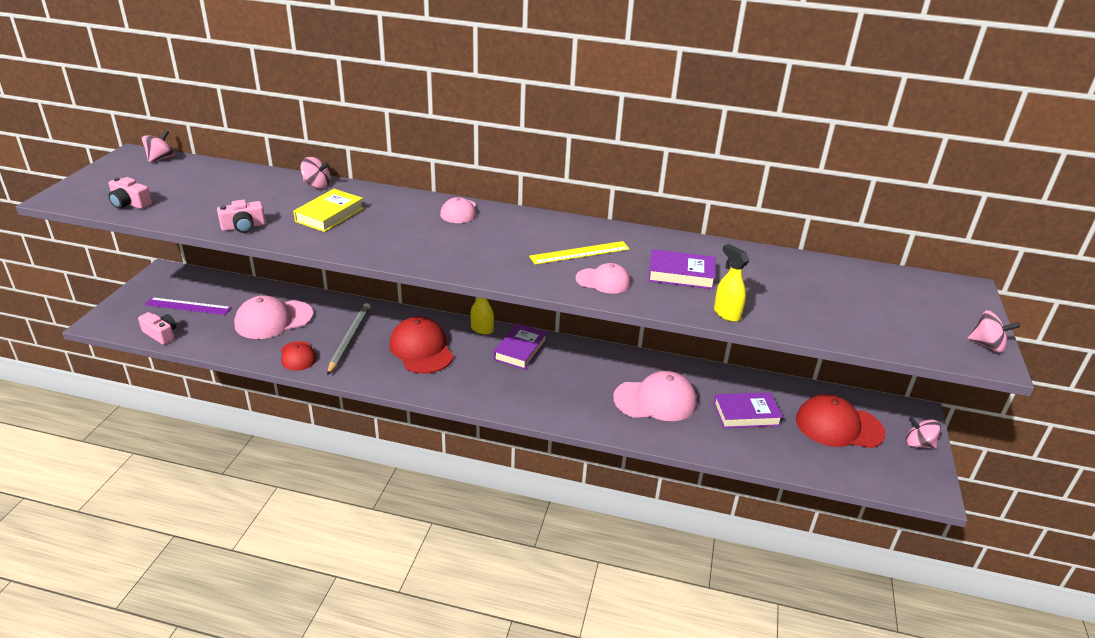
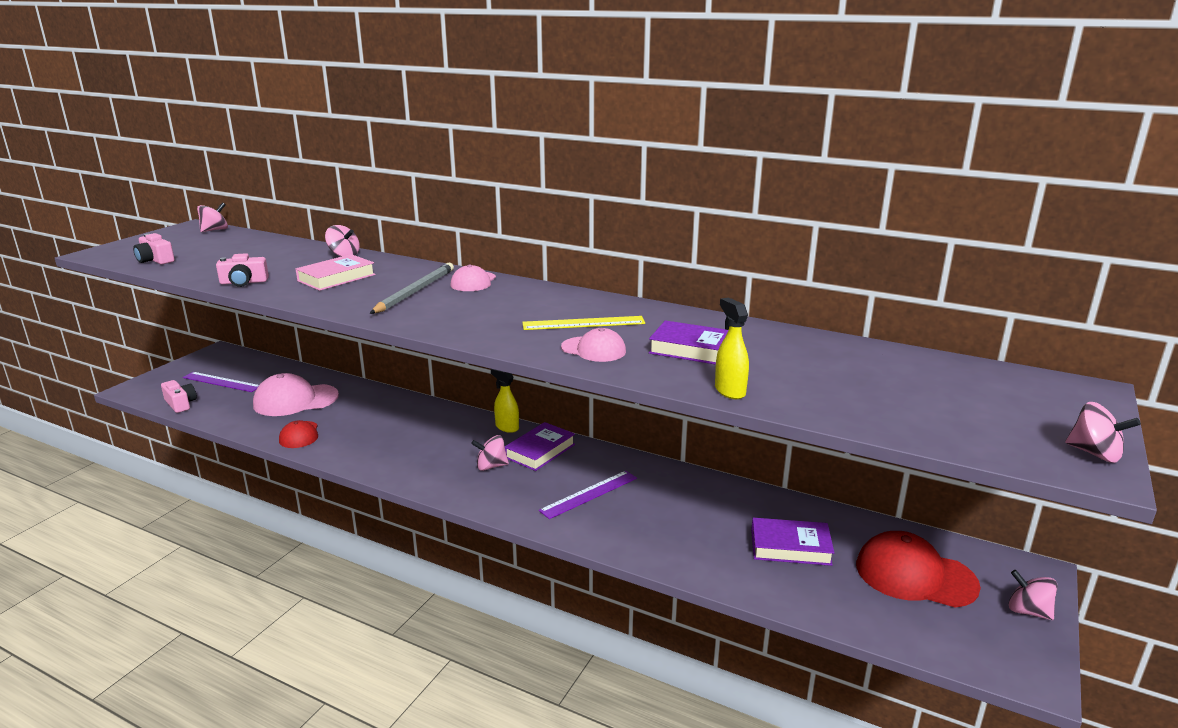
camera: 15 degrees right, 10 degrees down
(329, 215) = (336, 278): yellow book -> pink book
(349, 339) = (360, 424): grey pencil -> grey pencil (415, 291)
(421, 349) = (431, 440): red cap -> none
(485, 369) = (491, 466): none -> pink spinning top
(578, 386) = (589, 494): none -> purple ruler
(655, 400) = (678, 519): pink cap -> none

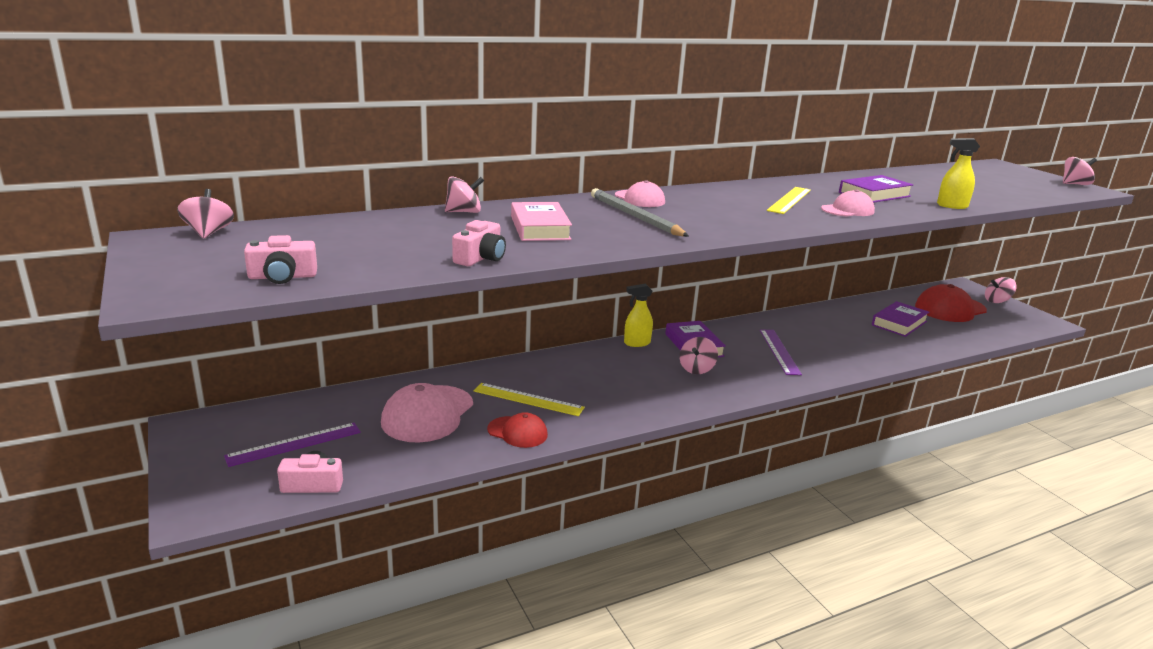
camera: 55 degrees left, 0 degrees up
(352, 422) = (528, 399): none -> yellow ruler

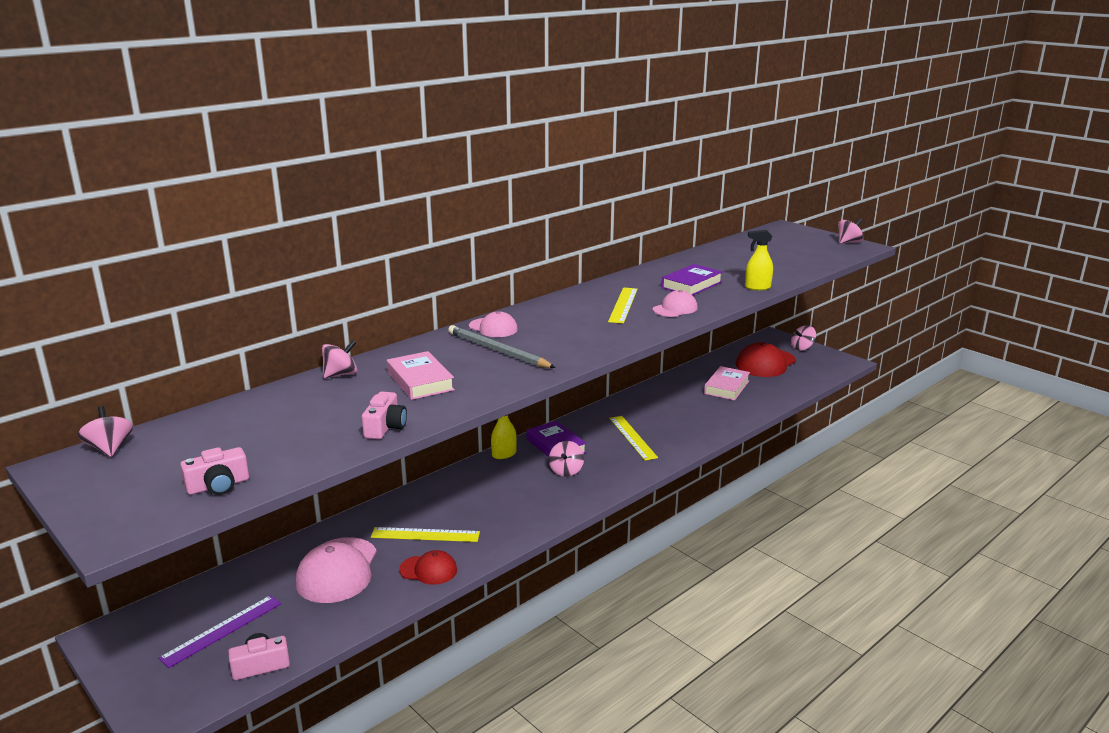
camera: 15 degrees left, 0 degrees up
(779, 351) = (632, 437): purple ruler -> yellow ruler
(899, 323) = (726, 387): purple book -> pink book

